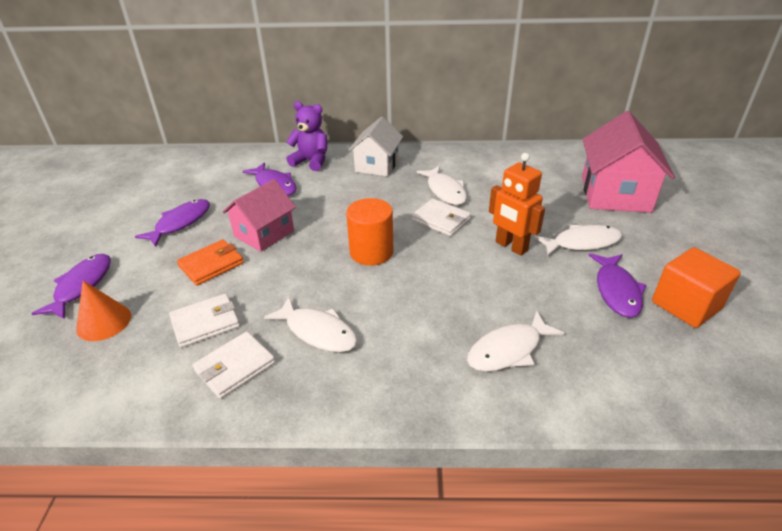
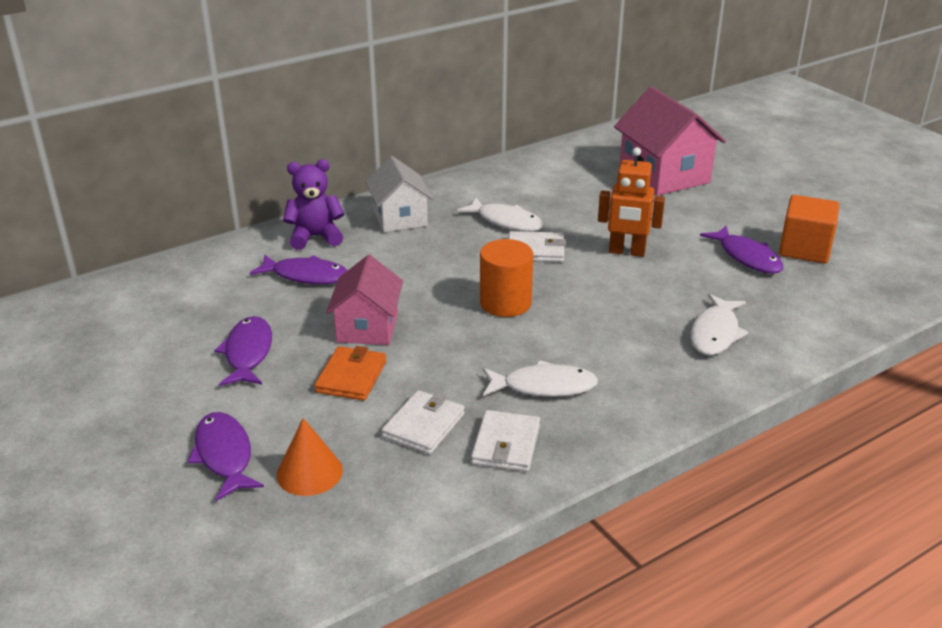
camera: 35 degrees left, 5 degrees down
(582, 243) = (681, 228): white fish -> none

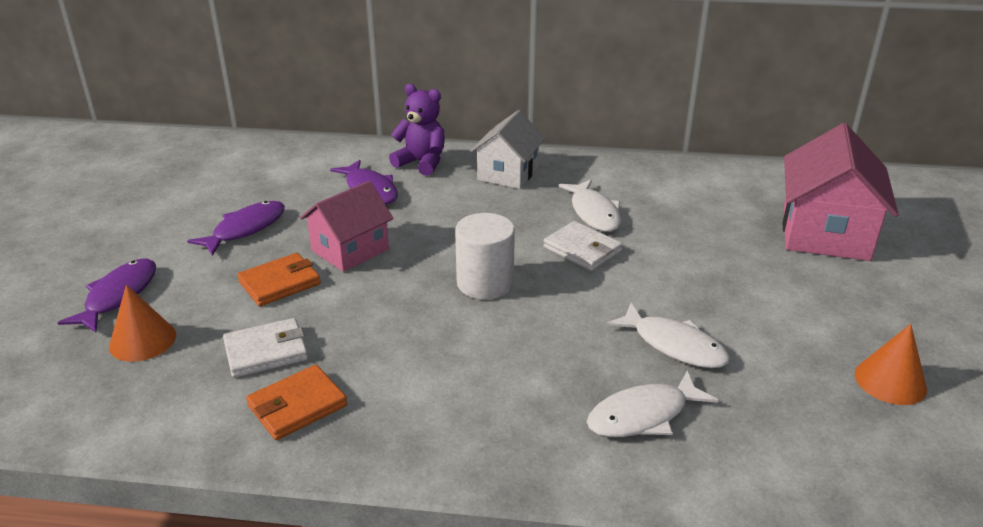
camera: 40 degrees right, 0 degrees up
(505, 303) = (485, 283): orange cylinder -> white cylinder
(506, 444) = (297, 406): white wallet -> orange wallet
(543, 386) = (404, 373): white fish -> white fish (674, 345)
(626, 252) = (669, 290): orange robot -> none
(747, 257) = (800, 356): purple fish -> none
(804, 249) = (890, 381): orange cube -> orange cone

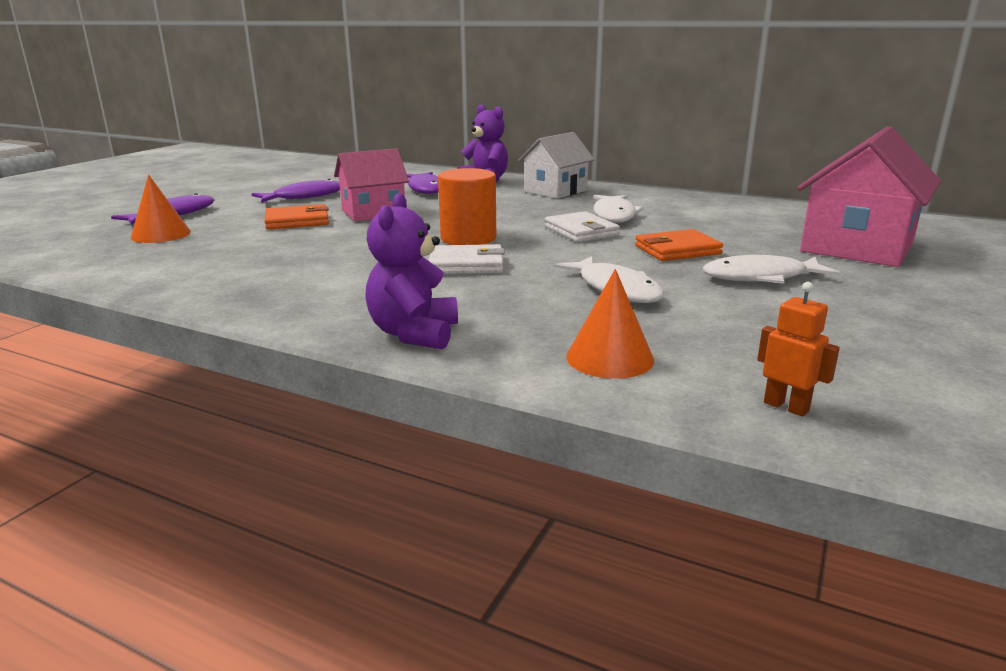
camera: 20 degrees right, 10 degrees down
(266, 351) = (242, 249): white wallet -> white wallet (466, 265)
(297, 406) = (230, 276): orange wallet -> orange wallet (677, 250)
(485, 283) = (468, 238): white cylinder -> orange cylinder
(552, 458) = (414, 334): none -> purple teddy bear
(643, 415) = (536, 323): white fish -> white fish (761, 277)
(890, 381) = (852, 341): orange cone -> orange cone (609, 358)
(890, 482) = (786, 406): none -> orange robot

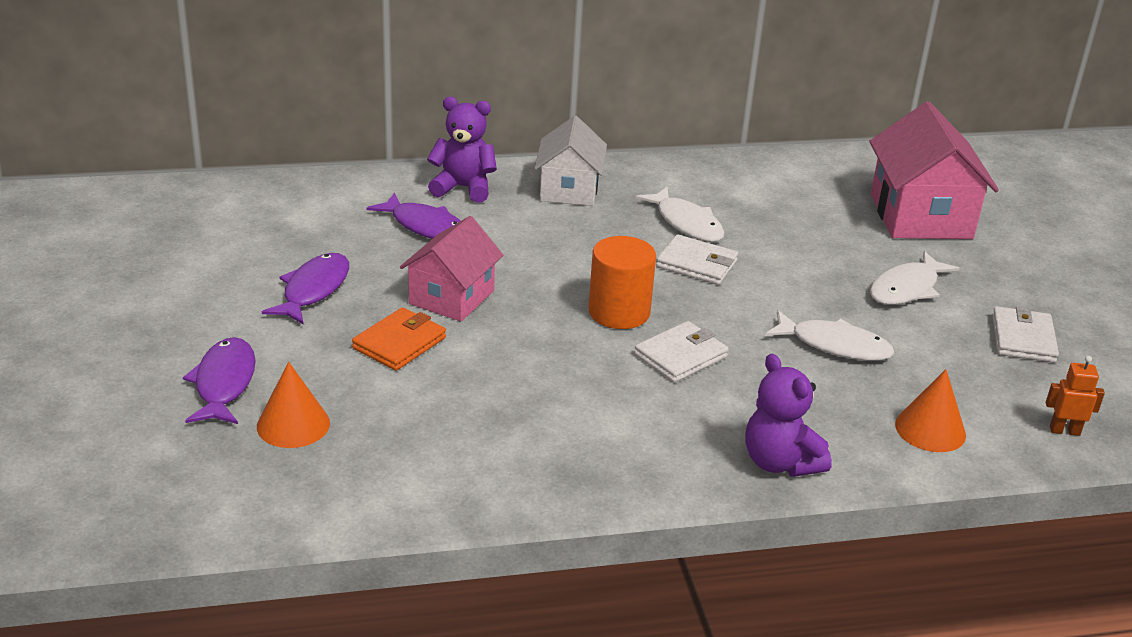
camera: 40 degrees left, 10 degrees up
(677, 250) = (807, 268): orange wallet -> none
(850, 332) = (1023, 339): none -> white wallet

